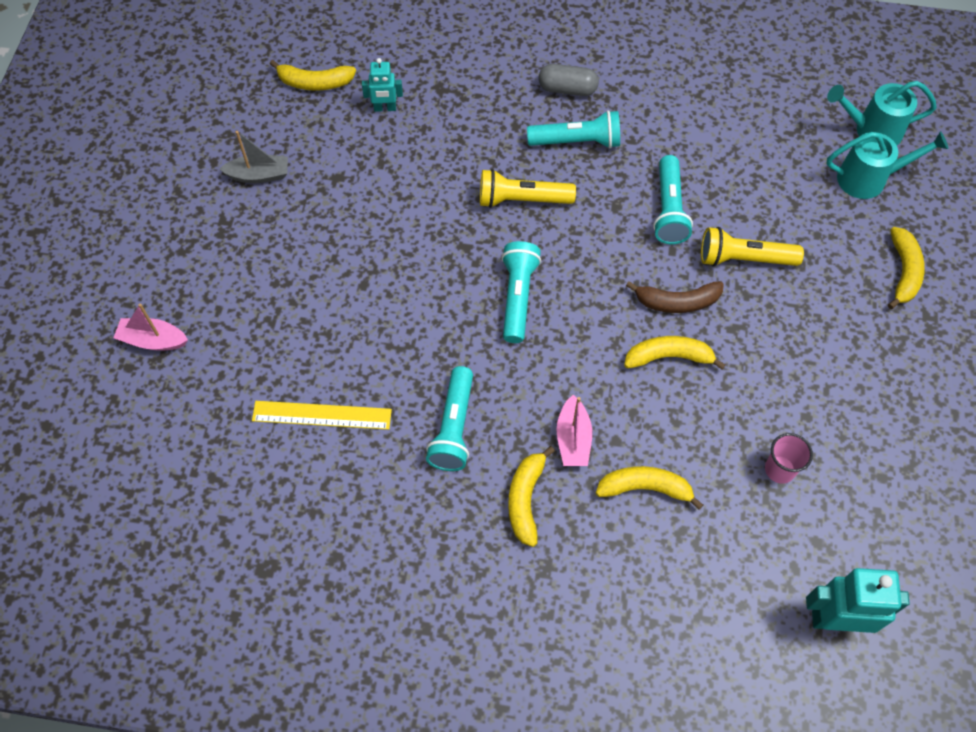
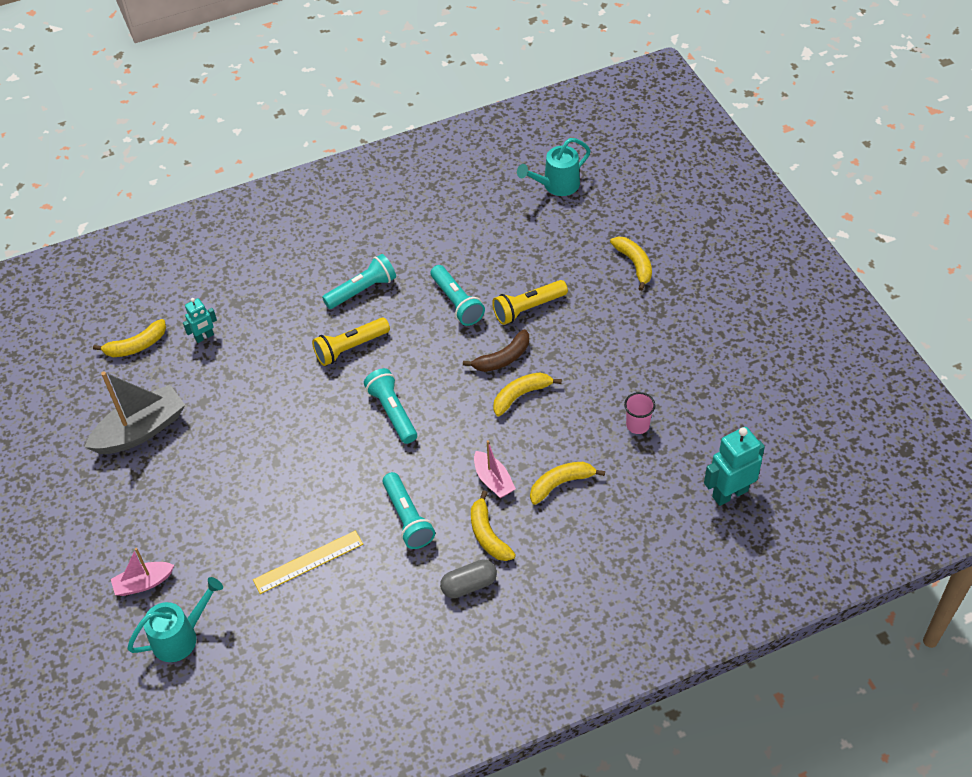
camera: 30 degrees left, 10 degrees down
(259, 175) = (141, 430): grey boat -> grey boat, size x1.78
(567, 89) = (331, 259): grey capsule -> grey capsule (469, 585)
(869, 179) = (575, 217): turquoise watering can -> turquoise watering can (181, 636)

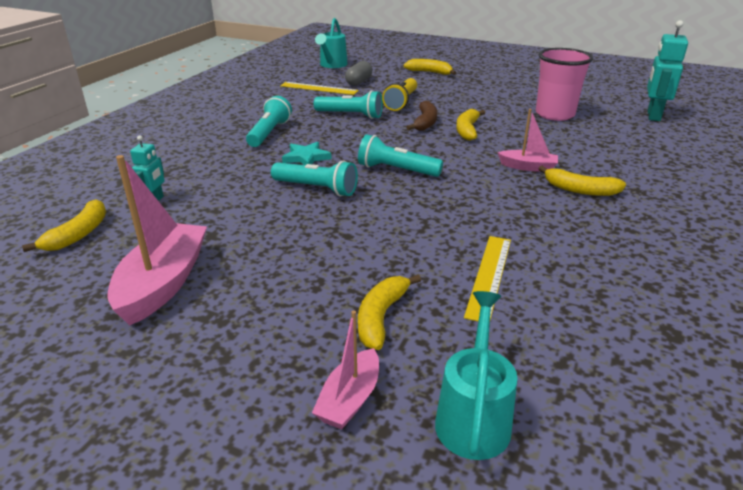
camera: 45 degrees left, 20 degrees down
(141, 430) = (163, 283): grey boat -> pink boat
(350, 348) = (306, 157): yellow flashlight -> turquoise star
(407, 518) = (512, 210): turquoise flashlight -> turquoise flashlight (317, 189)
(469, 585) = (624, 218): grey capsule -> grey capsule (359, 82)
(487, 231) = (319, 88): none -> yellow ruler
(561, 484) = (569, 150): yellow banana -> yellow banana (381, 317)
(637, 425) = (555, 114): pink cup -> pink cup, size x1.98

